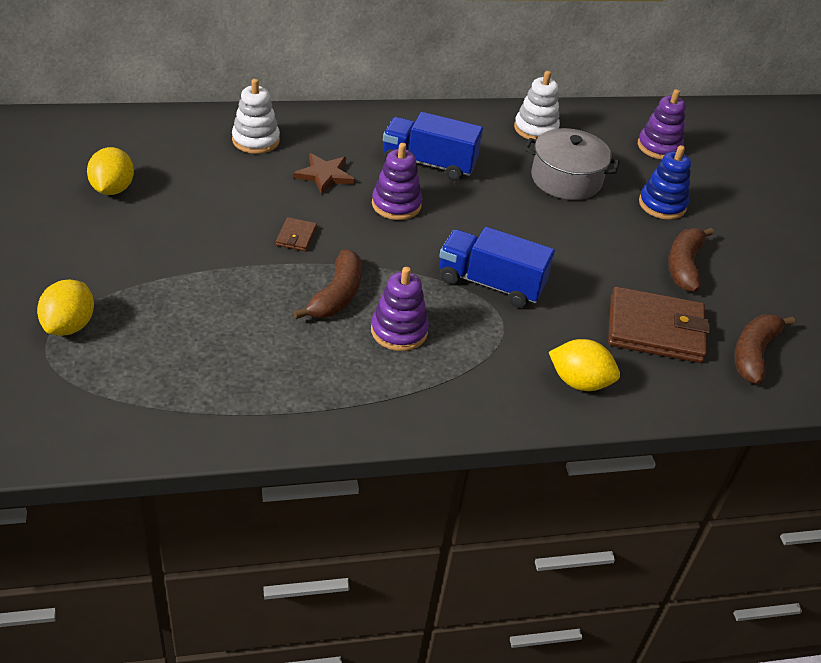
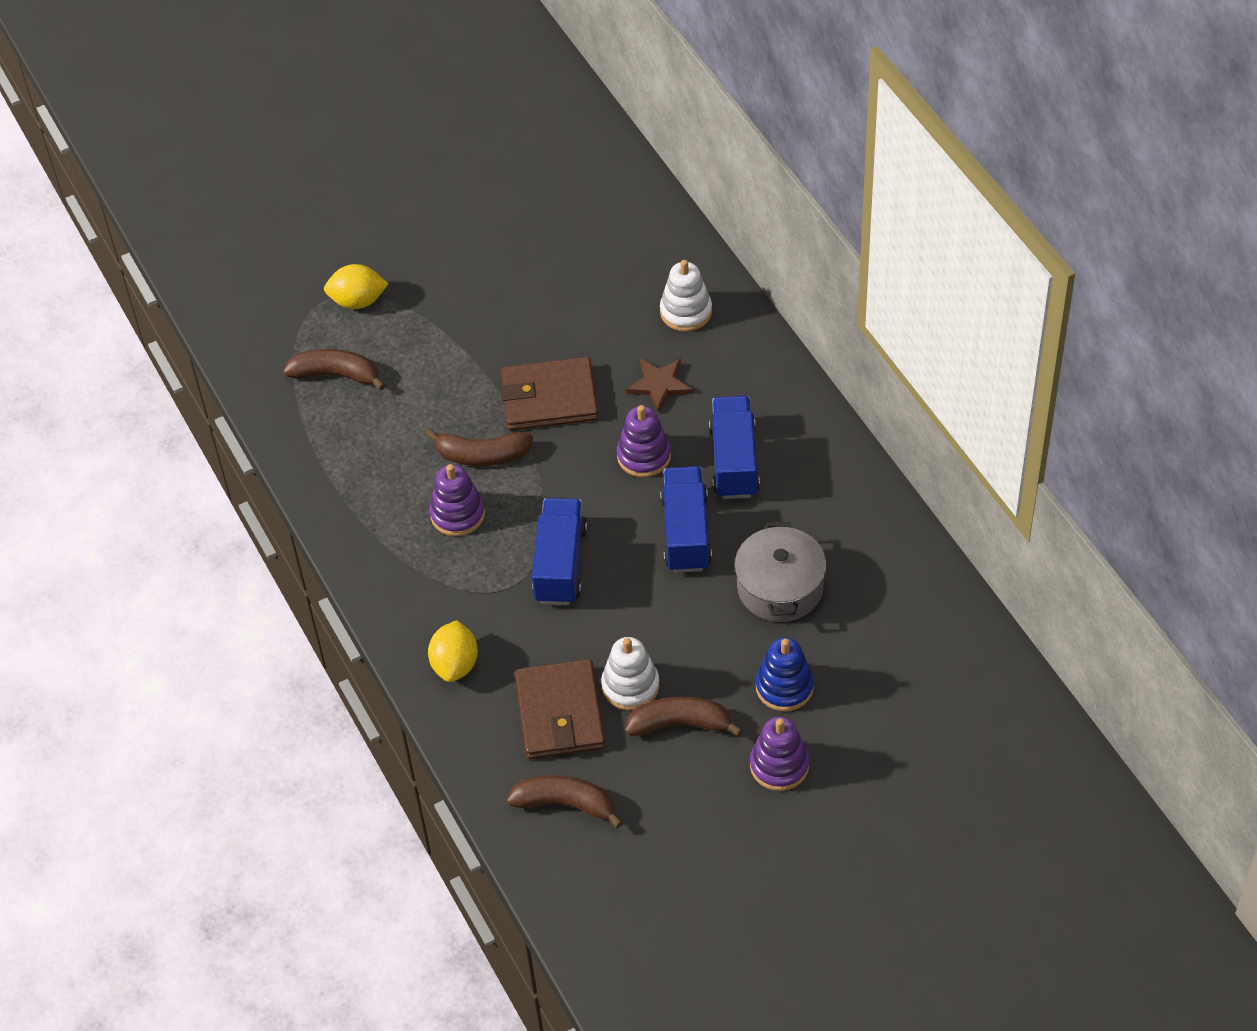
camera: 80 degrees right, 10 degrees up
(112, 189) = (545, 246): yellow lemon -> none
(159, 369) = (336, 375): none -> brown banana
(296, 236) = (550, 398): brown wallet -> brown wallet, size x2.24
(489, 207) = (686, 532): none -> blue truck
(535, 129) = (867, 537): white stacking toy -> white stacking toy (630, 686)
(659, 147) = (908, 666): purple stacking toy -> purple stacking toy (779, 765)

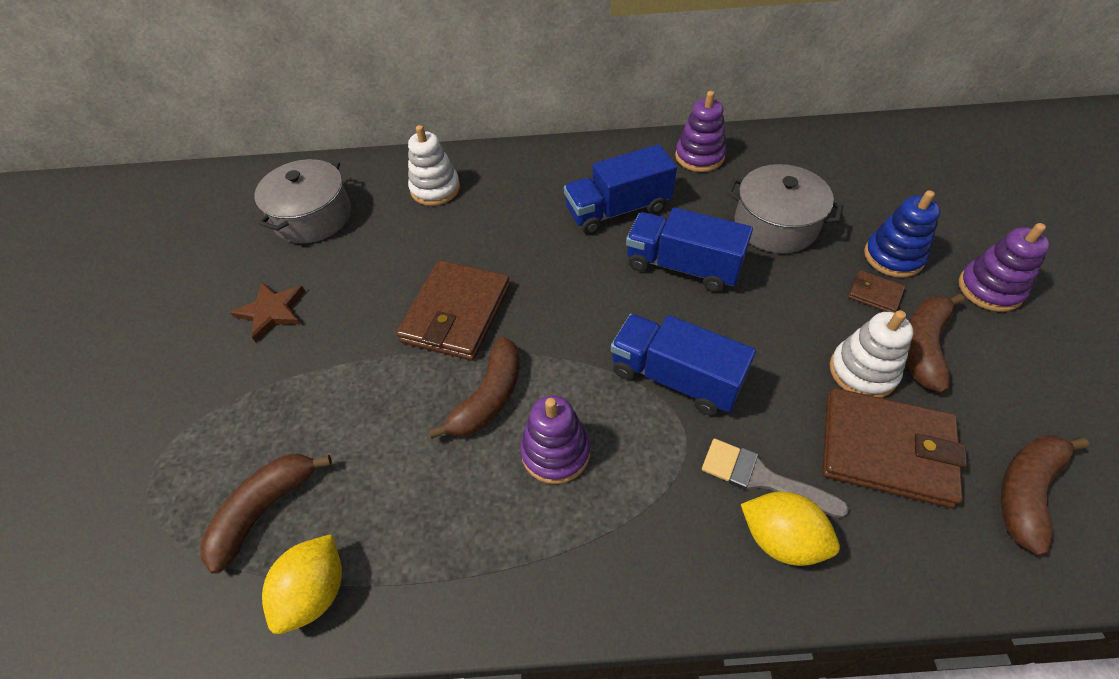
camera: 65 degrees left, 0 degrees up
(358, 301) = (184, 443): yellow lemon -> yellow lemon (315, 591)
(497, 643) = (763, 478): none -> grey brush
(602, 243) = (312, 217): none -> grey pot
(644, 456) = (575, 266): purple stacking toy -> purple stacking toy (699, 156)
(659, 385) = (501, 230): brown star -> brown star (272, 311)
(726, 680) = (875, 294): none -> brown wallet
(734, 461) = (618, 210): blue truck -> blue truck turned 45 degrees counterclockwise

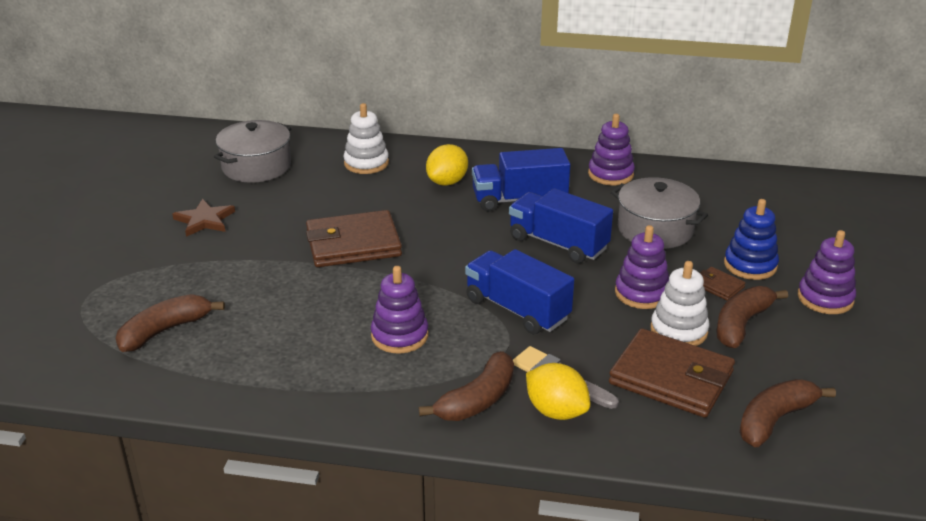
camera: 10 degrees right, 20 degrees down
(315, 591) = (189, 379): yellow lemon -> yellow lemon (447, 182)
(456, 313) = (353, 244): brown wallet -> brown wallet turned 45 degrees clockwise
(488, 398) = (359, 297): brown banana -> brown banana (477, 400)
(800, 322) = (641, 293): none -> purple stacking toy

